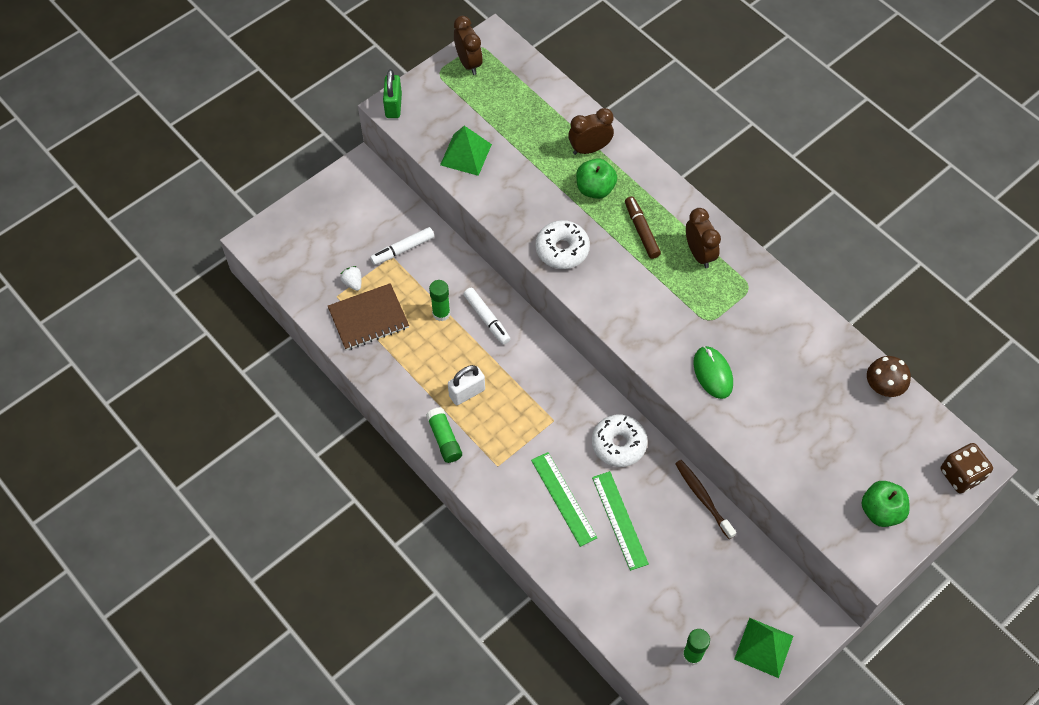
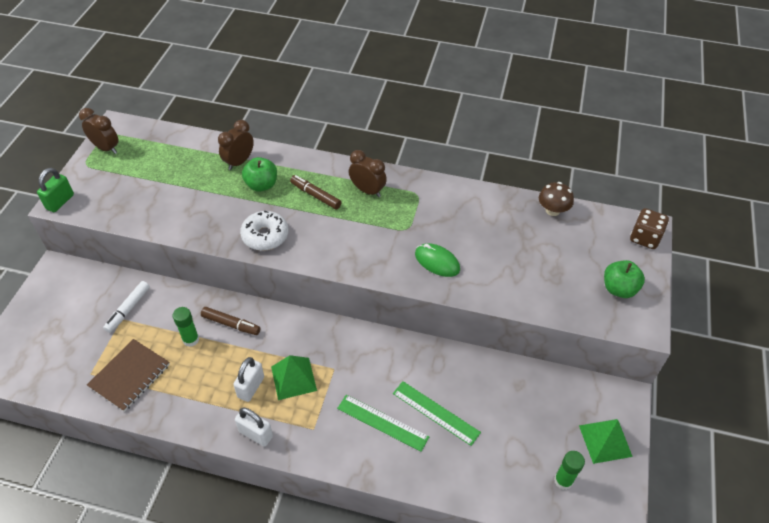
camera: 35 degrees left, 10 degrees down
(353, 283) = (99, 356): white strawberry -> none
(393, 106) = (60, 202): green padlock -> green padlock turned 60 degrees clockwise
(444, 439) = (256, 434): green glue stick -> white padlock
(466, 154) = (143, 208): green pyramid -> green pyramid (294, 378)
(487, 319) = (231, 324): white marker -> brown marker
(618, 444) = (394, 358): white donut -> none
(703, 498) = (481, 360): brown toothbrush -> none

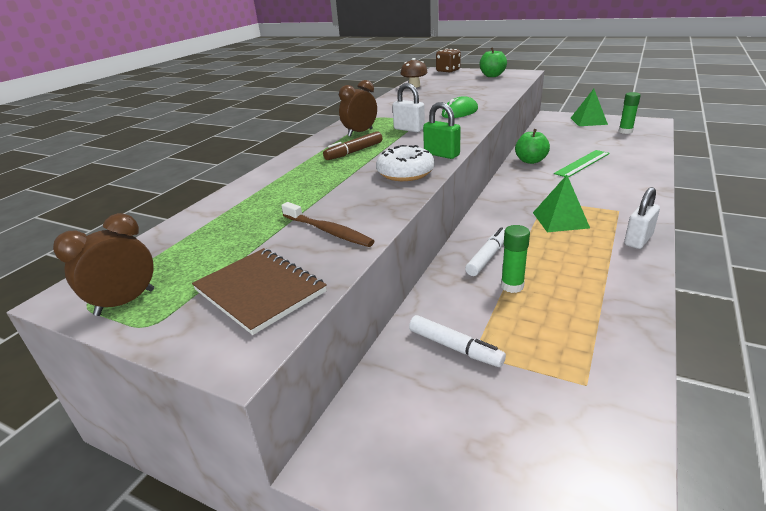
camera: 75 degrees left, 20 degrees down
(60, 202) = (236, 351): green padlock -> green padlock (441, 154)
(130, 376) = (581, 339): brown notebook -> brown notebook (260, 291)
(171, 209) = (328, 231): none -> brown toothbrush
(231, 324) = (487, 257): brown marker -> white marker
(239, 162) = (267, 190): brown clock -> none
(251, 387) = (577, 243): white padlock -> white padlock (409, 129)
(261, 185) = (319, 176): green apple -> green apple (530, 161)
(382, 422) = (599, 182): green ruler -> none

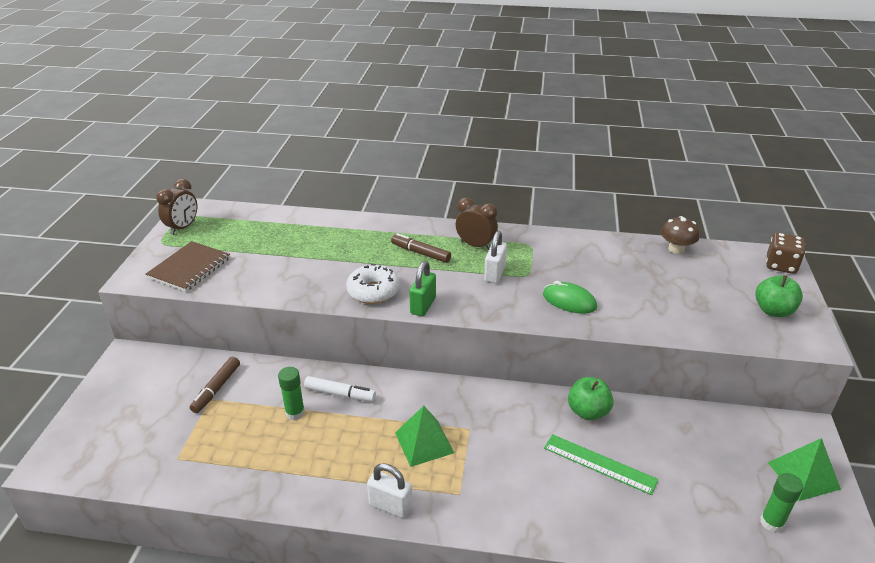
camera: 70 degrees right, 5 degrees up
(125, 302) = (183, 228): brown clock -> brown clock turned 90 degrees clockwise
(328, 231) = (263, 275): brown toothbrush -> none
(454, 347) = (217, 389): white marker -> brown marker

